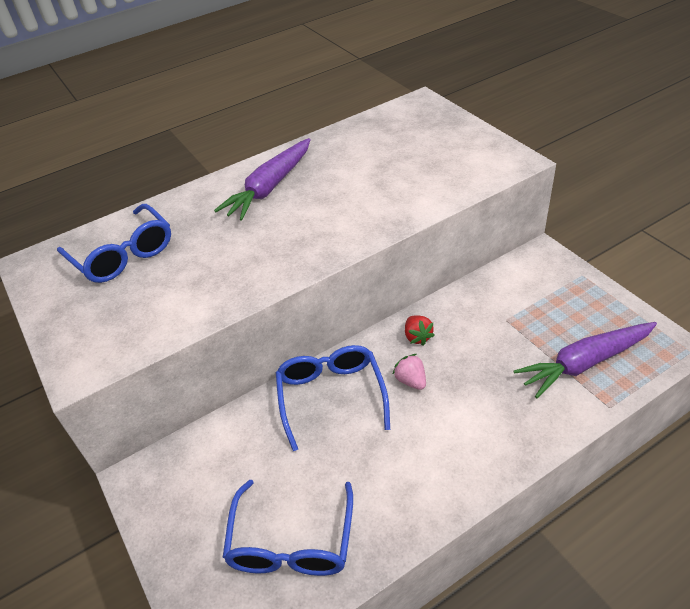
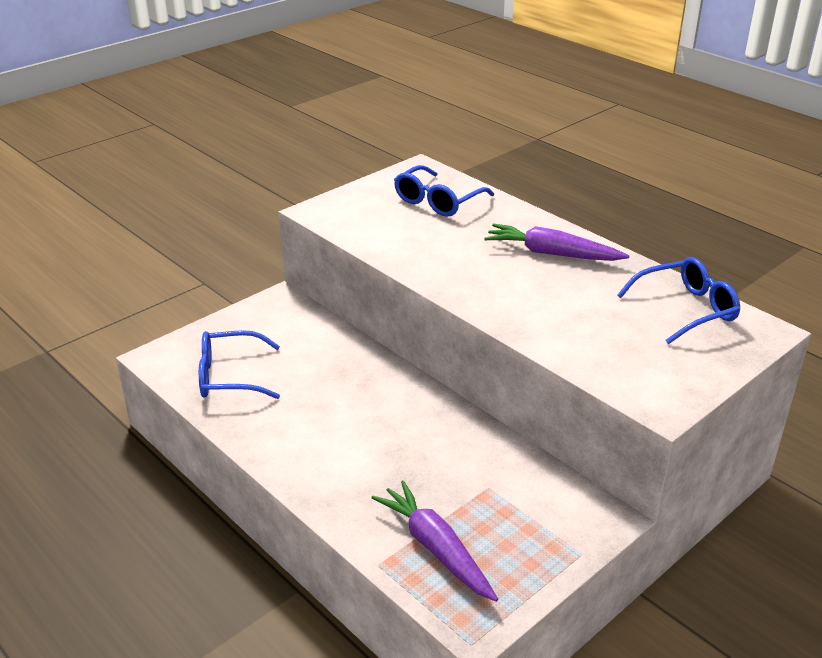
camera: 75 degrees right, 10 degrees down
(331, 396) = (367, 378): blue glasses -> blue glasses (686, 309)
(411, 381) = (392, 424): pink strawberry -> none
(417, 337) = (449, 424): red strawberry -> none

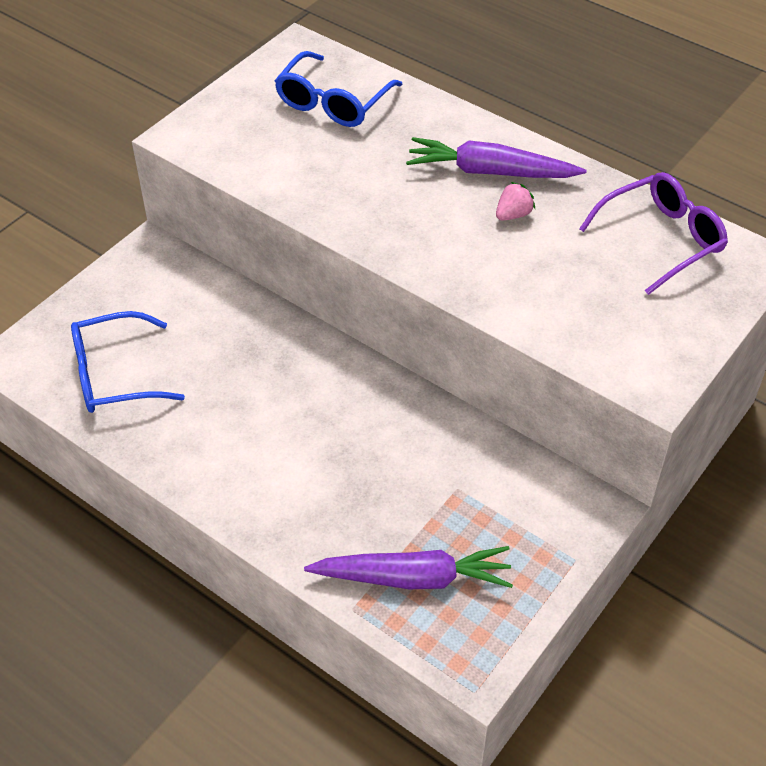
camera: 10 degrees left, 15 degrees up
(436, 548) = (413, 578): purple carrot -> purple carrot turned 135 degrees clockwise
(564, 282) = (513, 215): none -> pink strawberry
(686, 309) = (661, 239): blue glasses -> purple glasses

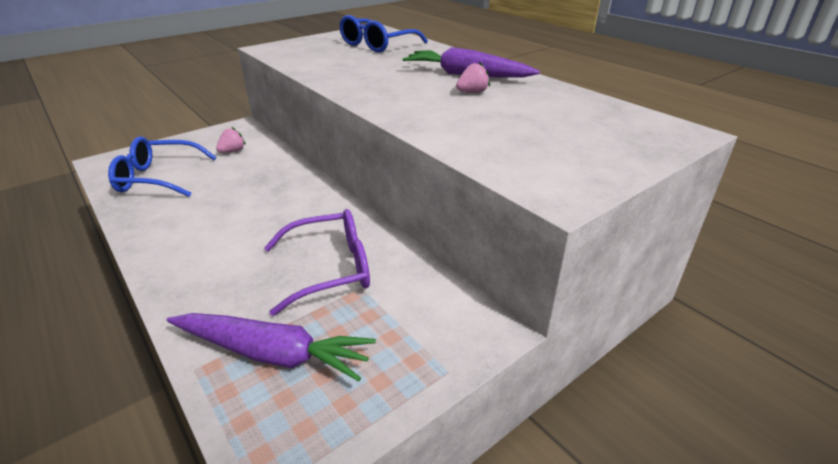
camera: 15 degrees right, 15 degrees down
(176, 305) = (233, 151): none -> pink strawberry
(661, 239) = (595, 114): purple glasses -> purple glasses (330, 269)

